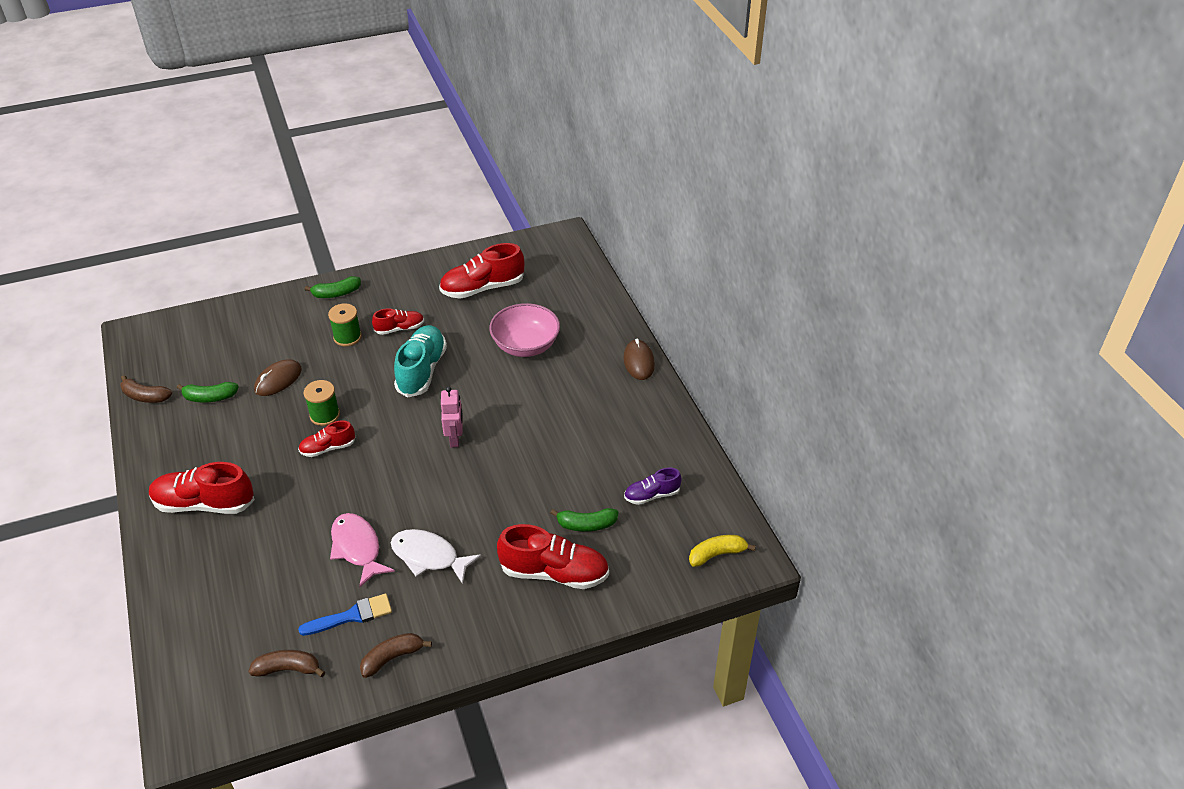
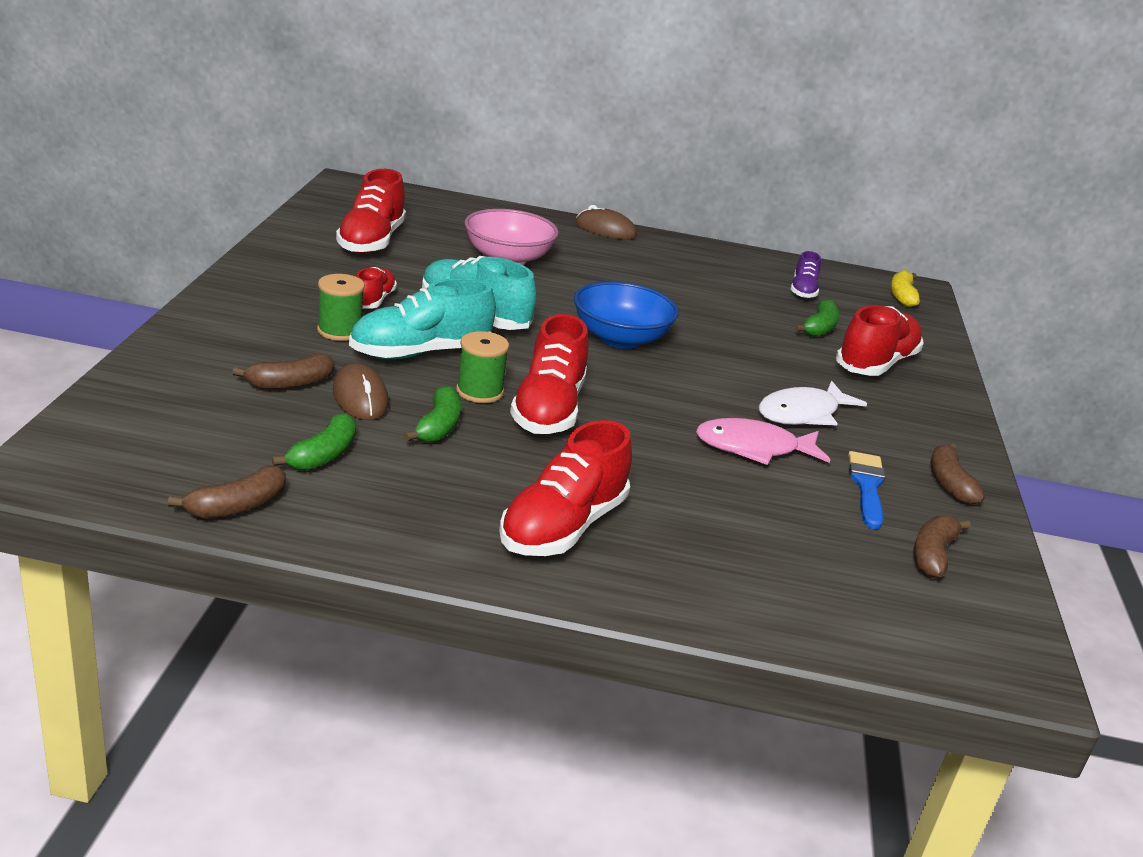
camera: 65 degrees left, 15 degrees down
(271, 352) = (290, 383): none -> brown banana
(328, 448) = (548, 409): red shoe -> red shoe, size x1.78
(336, 293) = (233, 308): green banana -> green banana (438, 427)
(350, 374) = (420, 353): none -> turquoise shoe
(455, 439) = (620, 339): pink robot -> blue bowl

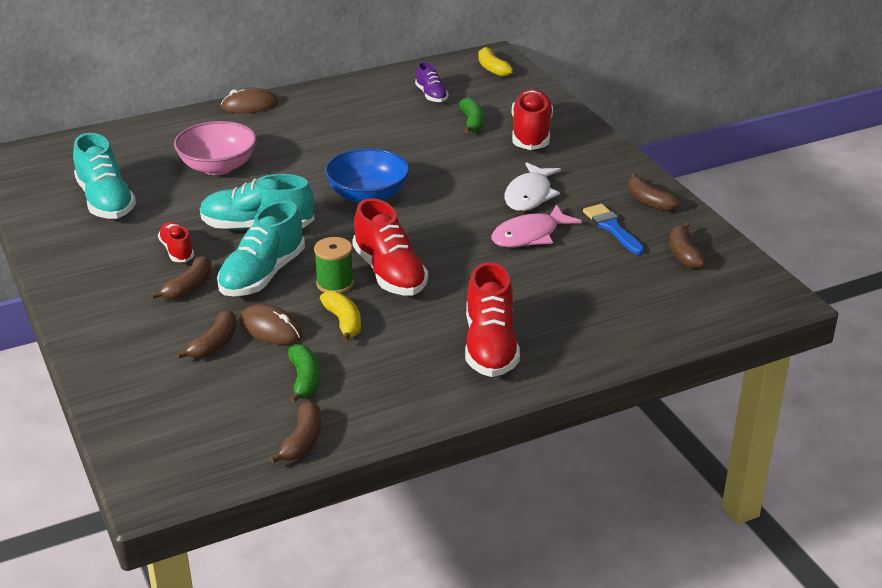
camera: 30 degrees left, 5 degrees up
(339, 331) = (189, 287): green spool -> brown banana
(371, 241) = (106, 201): red shoe -> turquoise shoe
(438, 427) = (343, 322): green banana -> yellow banana

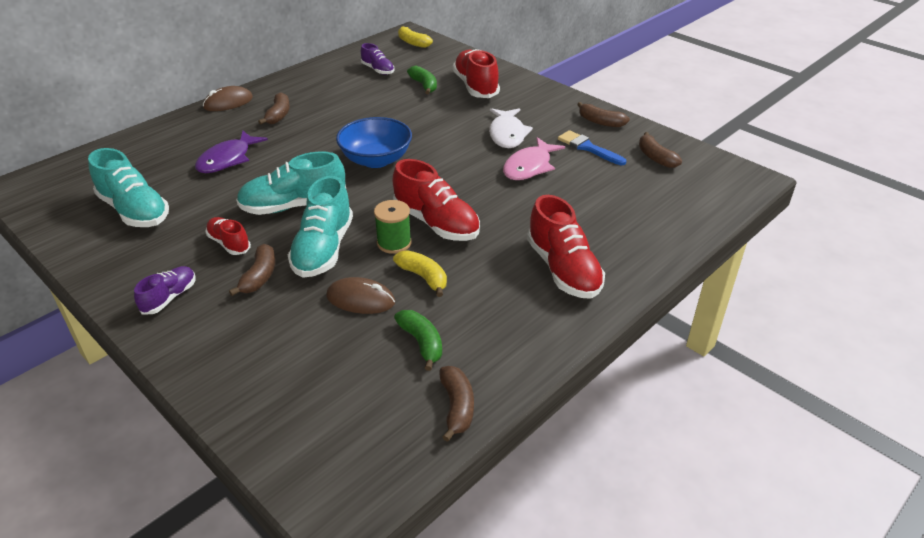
camera: 20 degrees left, 5 degrees up
(100, 288) = (169, 297): none -> purple shoe
(215, 344) = (315, 327): brown banana -> brown banana (278, 115)
(218, 167) = (227, 159): pink bowl -> purple fish

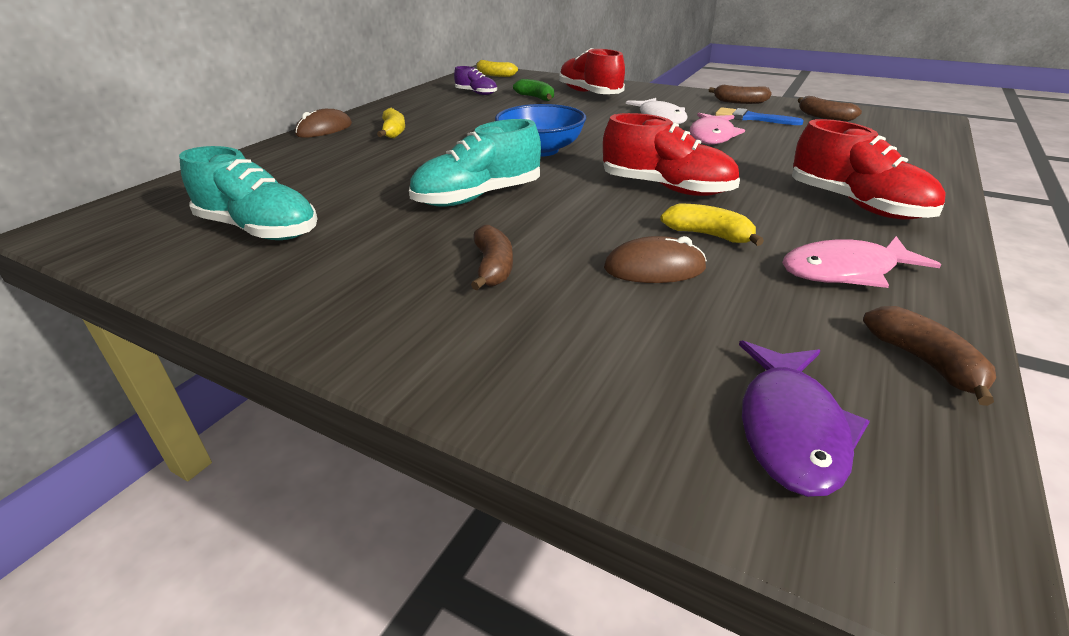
camera: 15 degrees left, 5 degrees down
(169, 297) = (375, 312): purple shoe -> none
(227, 159) = (358, 170): purple fish -> purple fish (791, 428)
(229, 243) = (421, 241): red shoe -> none
(278, 115) = (393, 132): brown banana -> yellow banana
(323, 249) = (554, 229): turquoise shoe -> none
(394, 243) = (636, 211): green spool -> none
(421, 343) = (786, 299): green banana -> none
(485, 329) = (845, 271): none -> pink fish

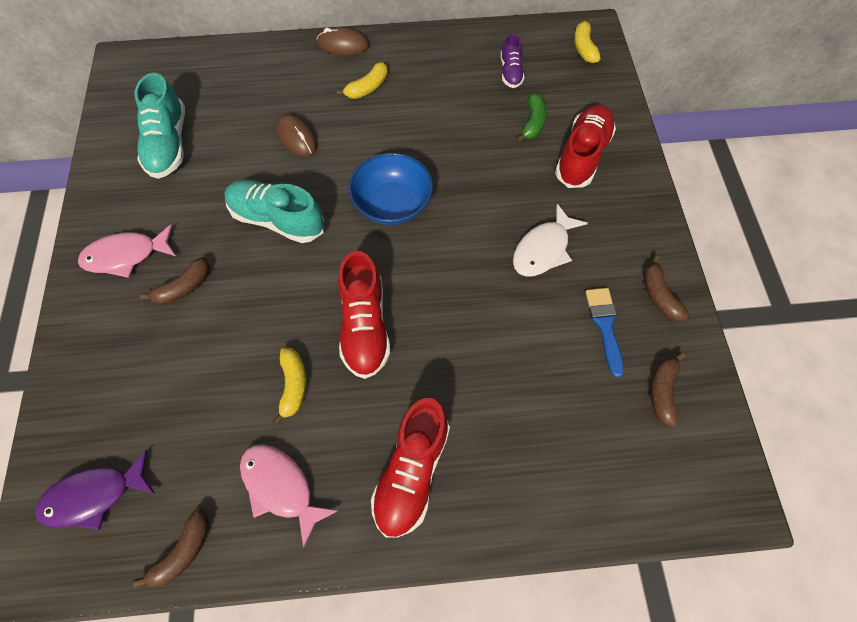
camera: 55 degrees right, 30 degrees up
(654, 268) = (226, 372): brown mouse -> brown mouse (297, 137)
(712, 136) = (518, 311): pink fish -> pink fish (126, 255)

